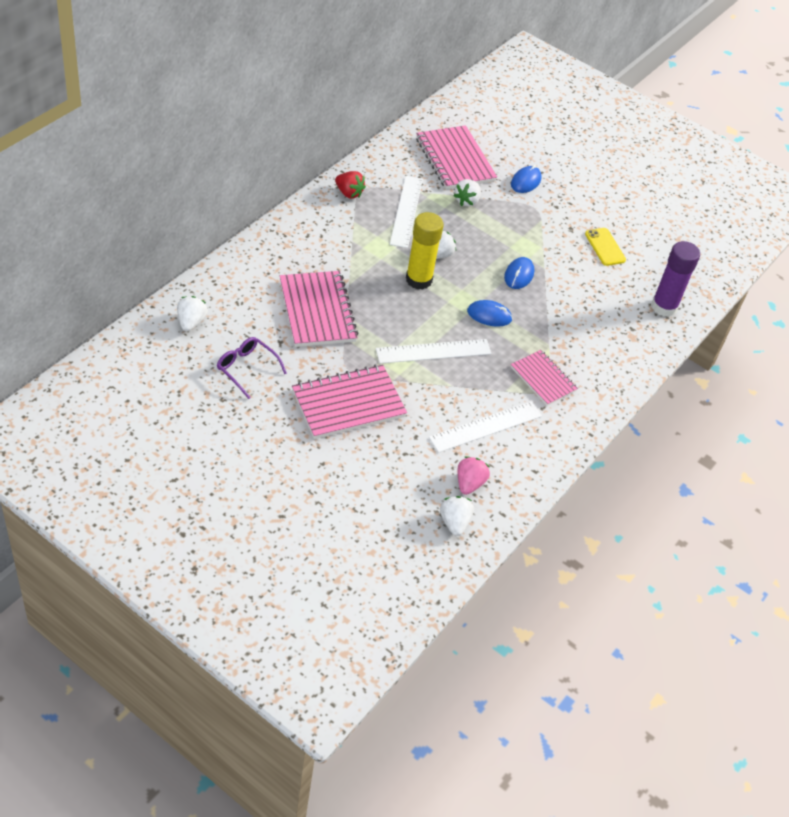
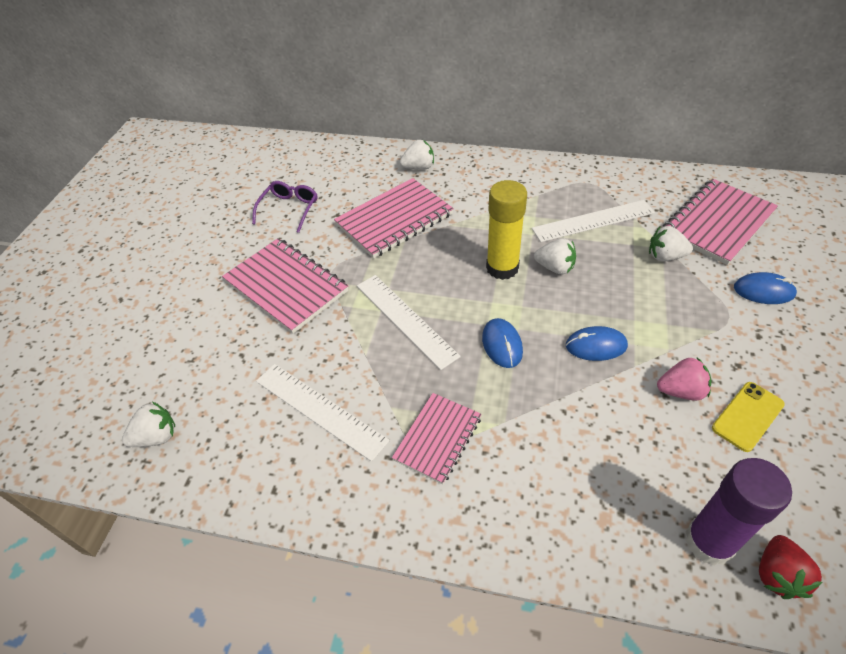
camera: 75 degrees right, 0 degrees up
(191, 322) = (322, 161): white strawberry -> white strawberry (419, 167)
(349, 193) = (572, 177): red strawberry -> red strawberry (777, 575)
(469, 483) = (222, 428): pink strawberry -> pink strawberry (681, 391)

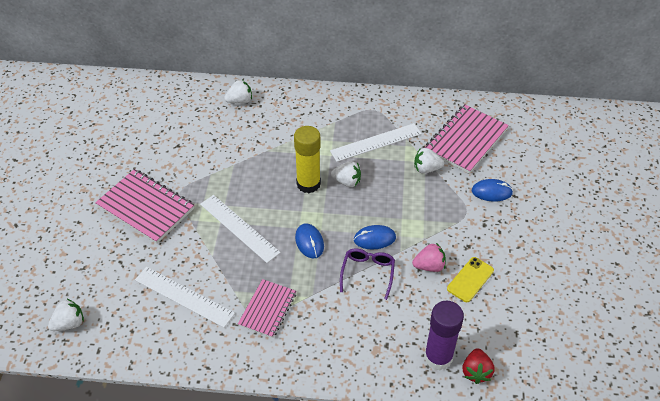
camera: 10 degrees left, 0 degrees up
(289, 209) = (138, 142): purple glasses -> purple glasses (368, 273)
(394, 220) = (224, 148): pink notebook -> none

